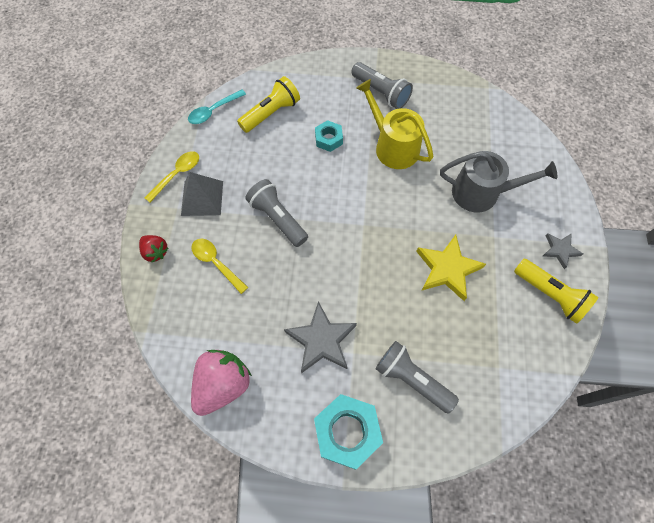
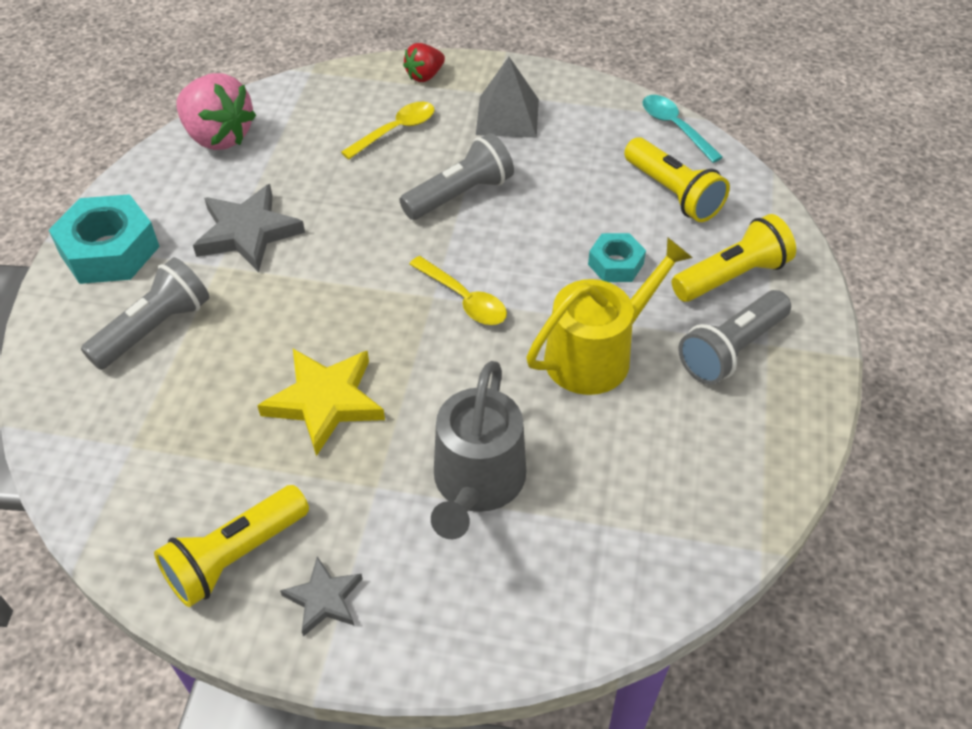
camera: 95 degrees right, 15 degrees down
(177, 175) = (551, 92): yellow spoon -> yellow spoon (464, 299)
(332, 90) = (731, 276): none -> yellow flashlight

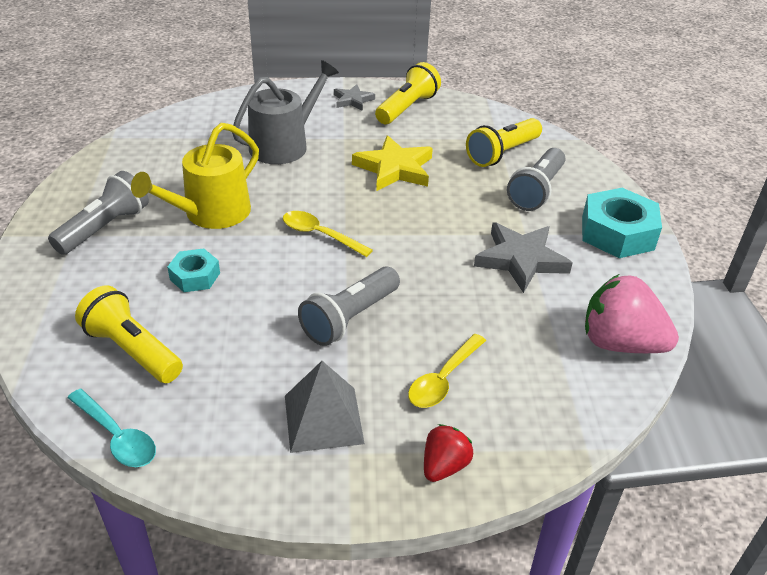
camera: 165 degrees right, 10 degrees down
(477, 483) = (284, 145): grey watering can -> grey watering can turned 45 degrees clockwise
(731, 276) = (90, 279): yellow flashlight -> yellow flashlight (502, 153)

